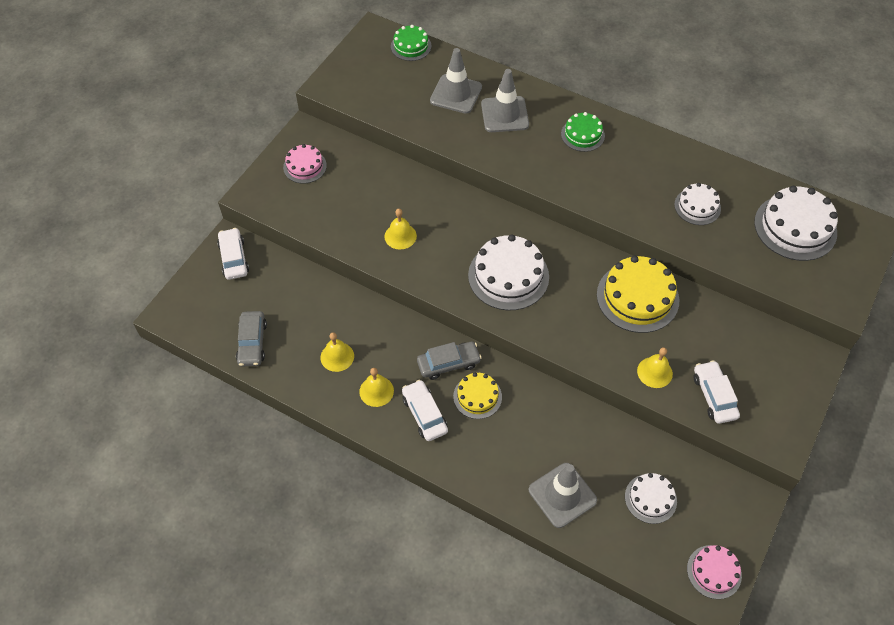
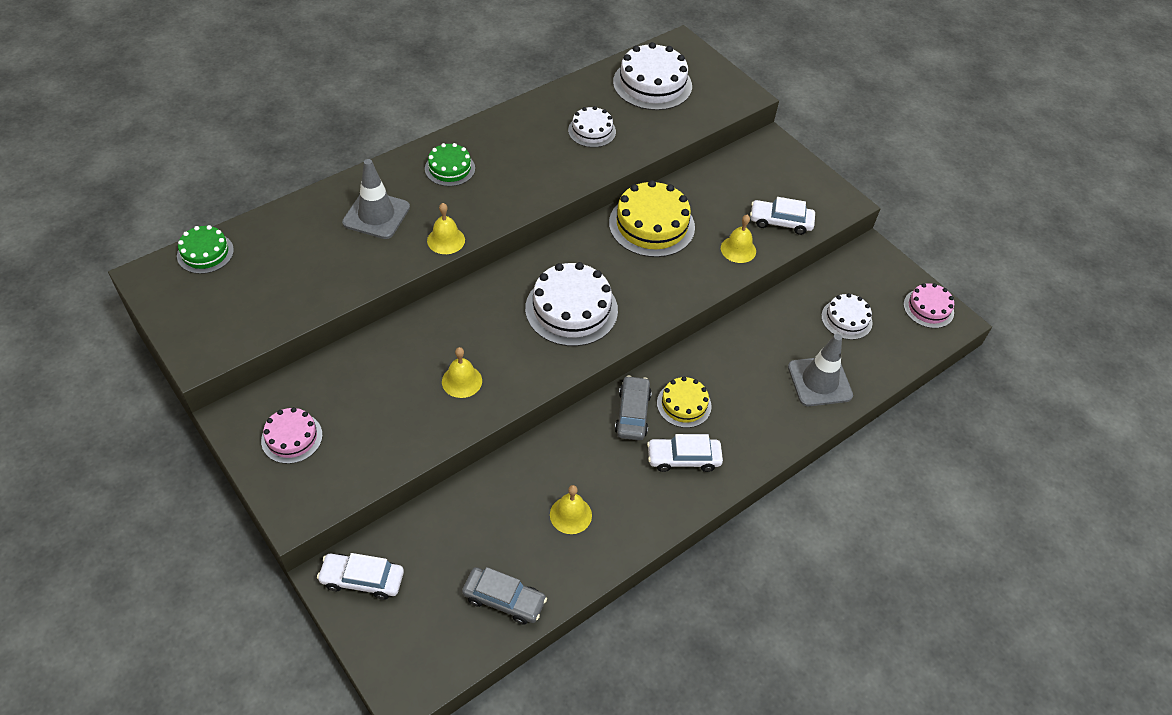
camera: 70 degrees left, 5 degrees down
(376, 391) = (634, 492): yellow bell -> yellow bell (446, 240)
(456, 94) = (314, 242): grey traffic cone -> none

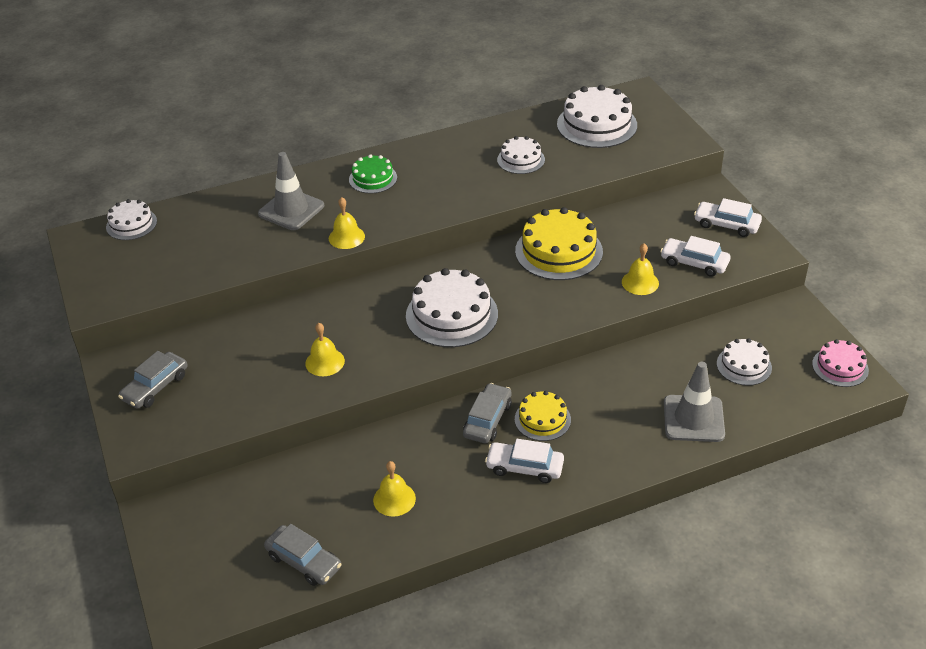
camera: 20 degrees right, 10 degrees down
(205, 253) = (131, 224): green cake -> white cake
(292, 437) = (155, 387): pink cake -> grey car
(362, 579) = (181, 521): white car -> white car (726, 225)

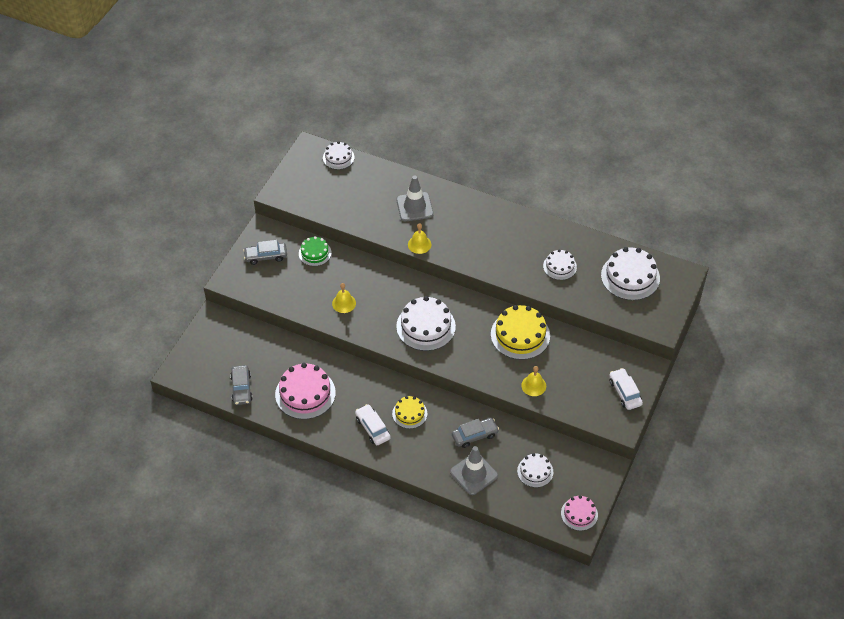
camera: 45 degrees right, 10 degrees up
(373, 178) = (474, 218): green cake -> green cake (315, 253)
(394, 499) = (305, 393): yellow bell -> pink cake
(487, 420) = (387, 392): grey car -> grey car (474, 435)
(694, 263) = (575, 398): white car -> none

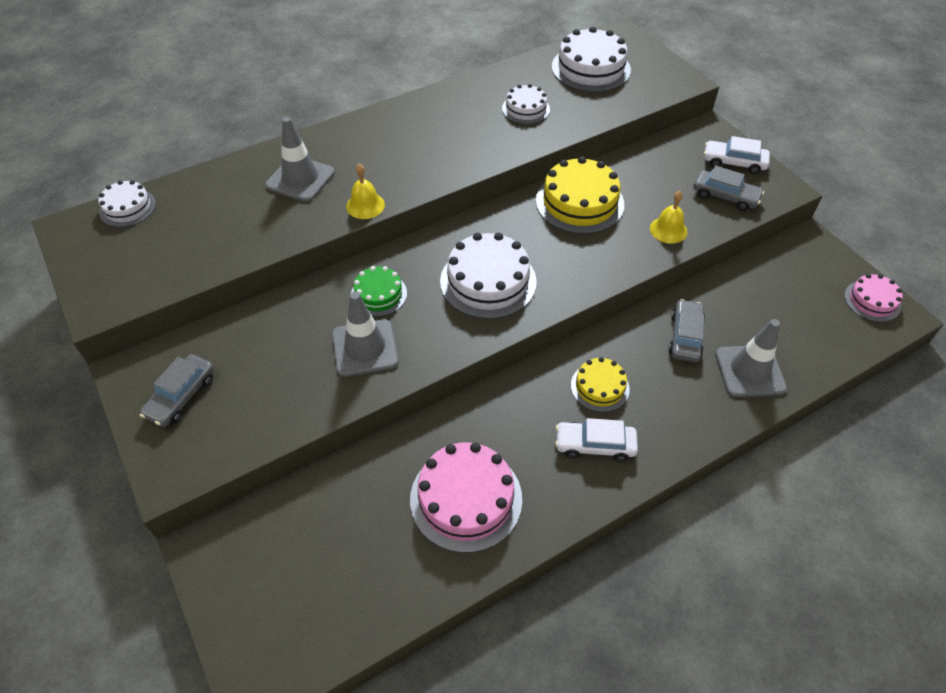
camera: 55 degrees left, 0 degrees up
(241, 388) = (381, 589): grey car -> grey car (725, 196)
(315, 253) = (243, 333): green cake -> green cake (378, 294)
(344, 303) = (365, 348): yellow bell -> grey traffic cone
(535, 471) = (781, 308): white cake -> none

